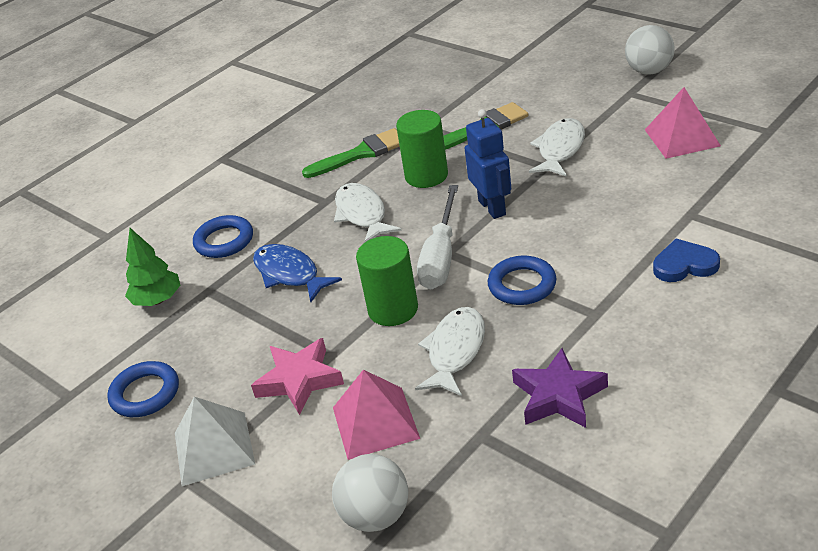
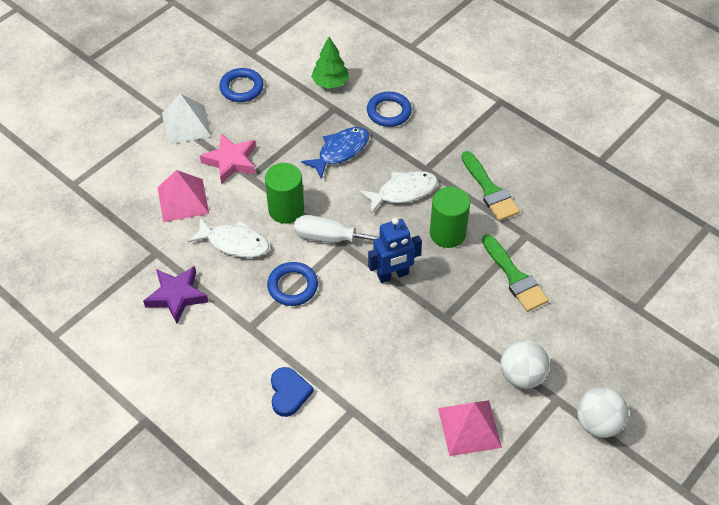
camera: 85 degrees right, 15 degrees up
(375, 516) = (112, 200): white ball -> white ball (521, 376)
(560, 149) = (468, 330): white fish -> none

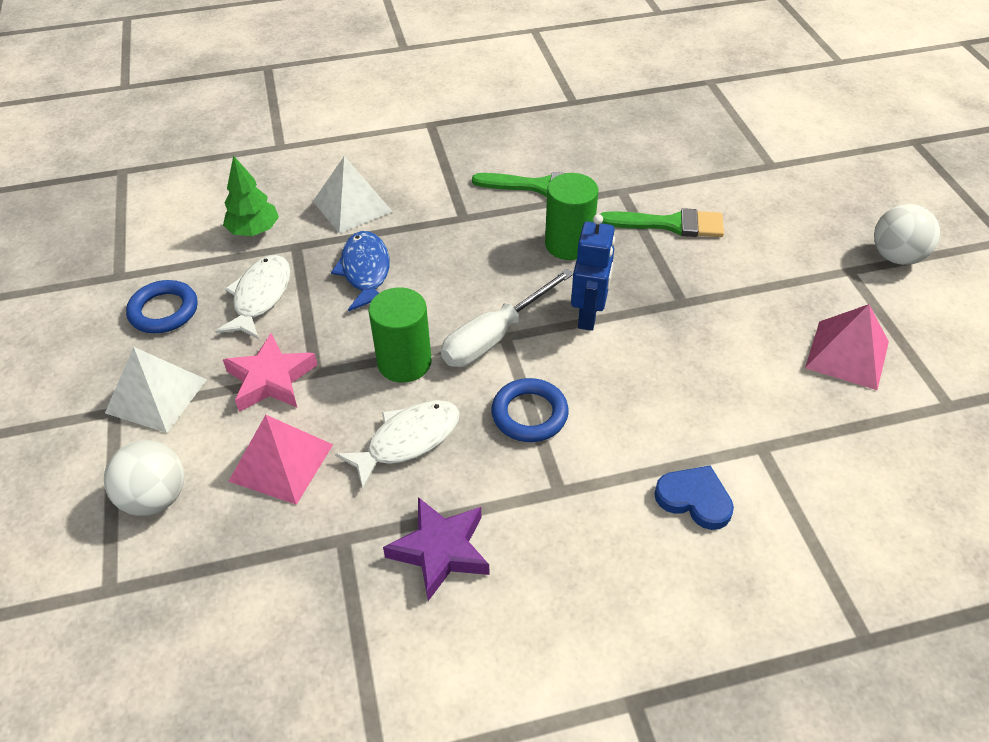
camera: 55 degrees left, 5 degrees down
(389, 112) = (352, 206): blue ring -> white pyramid
(403, 192) = (478, 250): white fish -> white fish (260, 297)
(521, 376) = (802, 281): white ball -> white ball (155, 498)

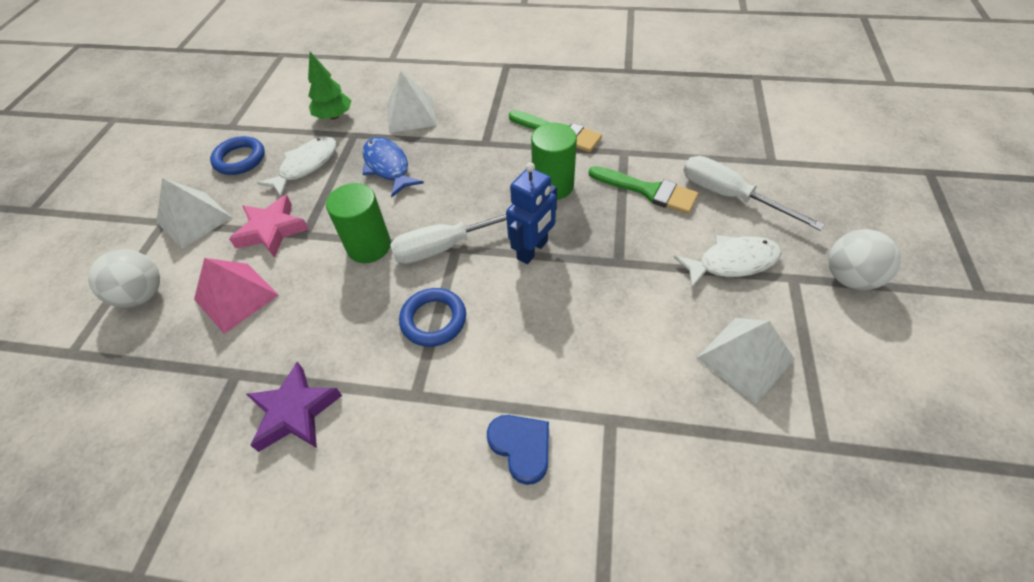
camera: 25 degrees right, 5 degrees up
(365, 271) = (388, 167): blue fish -> blue fish turned 45 degrees counterclockwise
(407, 441) = (331, 310): white fish -> white fish (732, 262)
(751, 209) = (729, 196): none -> white screwdriver
(847, 354) = (745, 358): pink pyramid -> white pyramid

